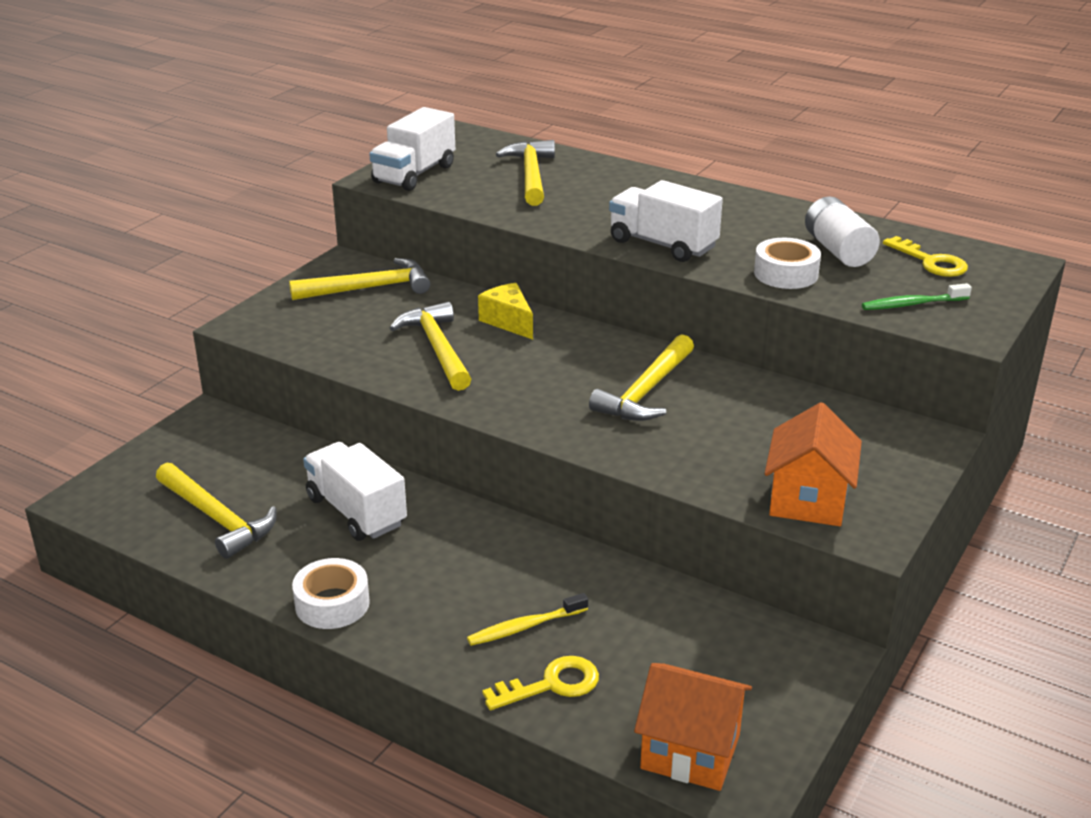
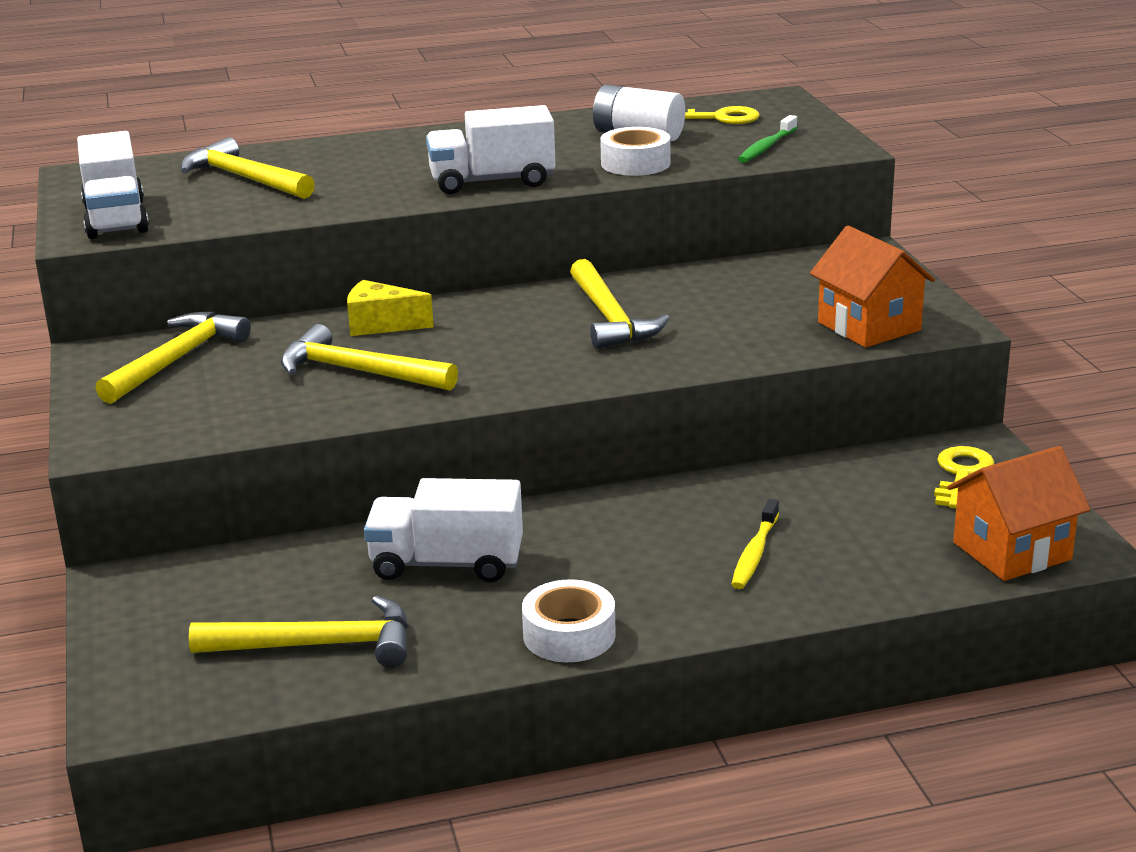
camera: 45 degrees left, 5 degrees down
(551, 684) = (848, 574): yellow key -> yellow key (961, 474)

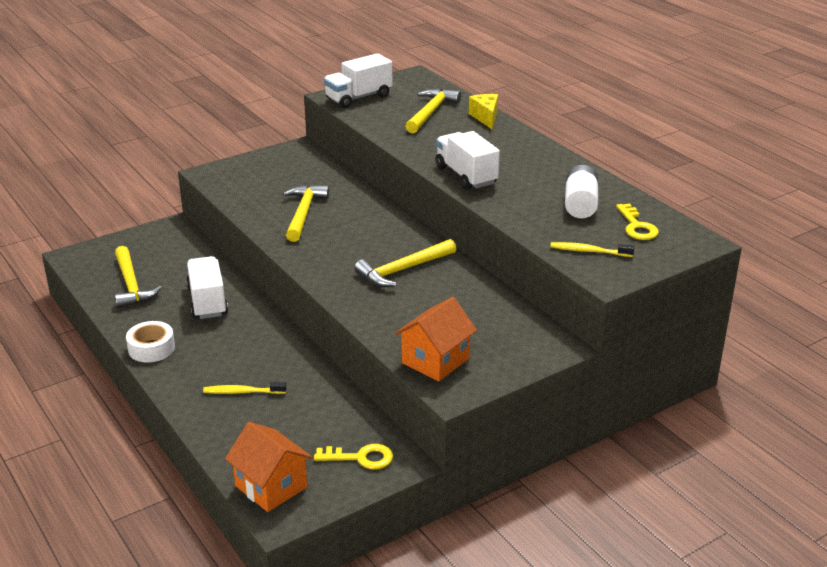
camera: 70 degrees right, 5 degrees up
(177, 360) = (298, 167): yellow hammer -> none
(381, 325) = (361, 207): yellow cheese -> yellow cheese (485, 117)
(635, 163) = (526, 212): white tape -> none
(766, 147) = (589, 251): green toothbrush -> yellow toothbrush

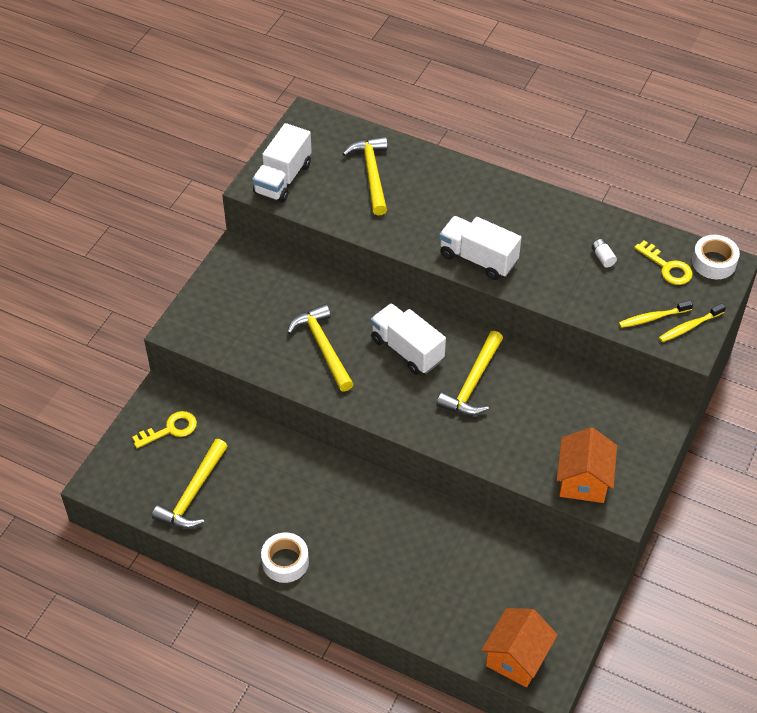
camera: 30 degrees left, 20 degrees up
(131, 285) = (193, 493): yellow hammer -> yellow hammer turned 75 degrees clockwise
(207, 302) = (284, 480): white truck -> white truck (407, 350)
(242, 392) = (409, 571): yellow toothbrush -> yellow toothbrush (689, 327)
(271, 486) = (516, 658): orange house -> orange house turned 75 degrees counterclockwise
(361, 458) = (561, 592): yellow key -> yellow key (170, 429)
(485, 117) = (429, 161): yellow cheese -> none
(580, 205) = (603, 257): white battery -> white battery, size x0.49
(687, 236) = (714, 262): none -> white tape

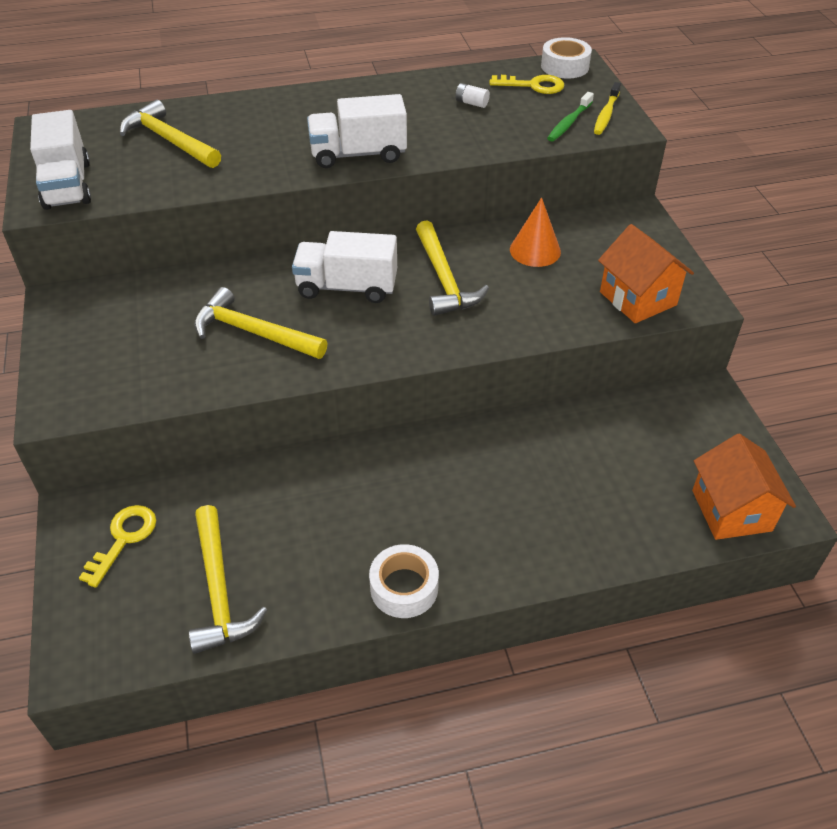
camera: 40 degrees left, 5 degrees down
(556, 400) = (535, 250): none -> orange cone
(652, 318) = (569, 123): yellow toothbrush -> green toothbrush

